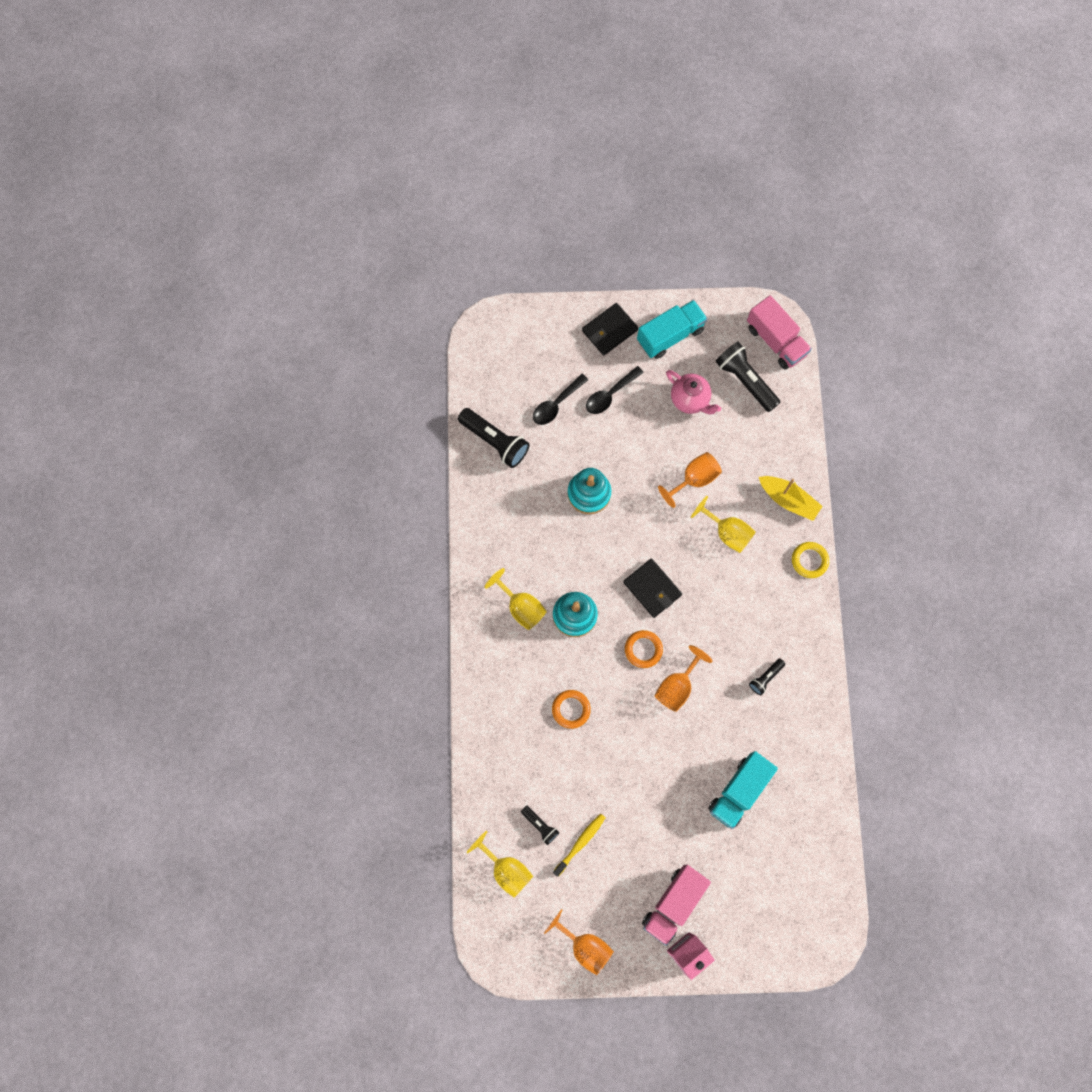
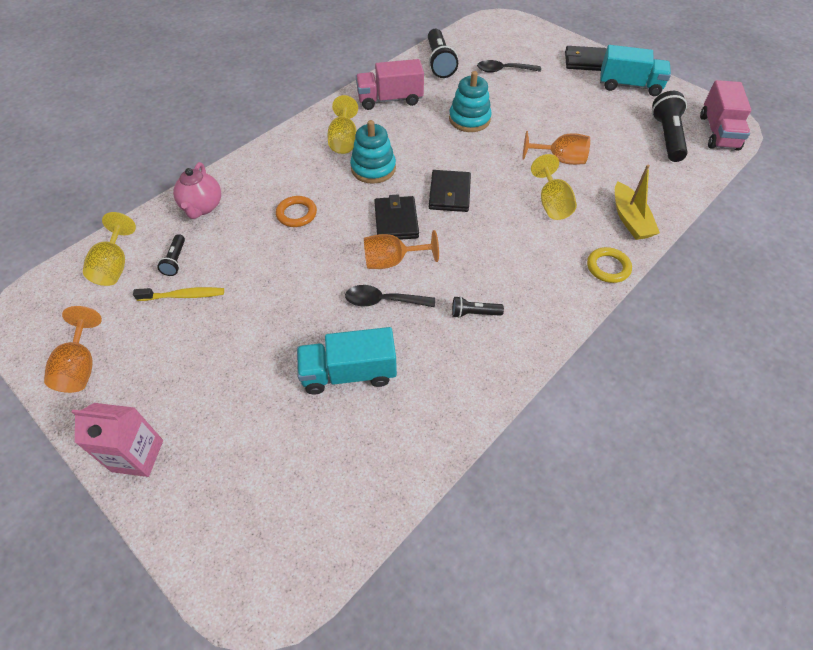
camera: 45 degrees right, 20 degrees down
(610, 395) = (548, 86): black spoon -> black spoon (383, 301)
(643, 649) = (396, 221): orange ring -> black wallet
(673, 903) = (183, 405): pink truck -> pink truck (390, 100)
(690, 400) = (607, 121): pink teapot -> pink teapot (202, 207)

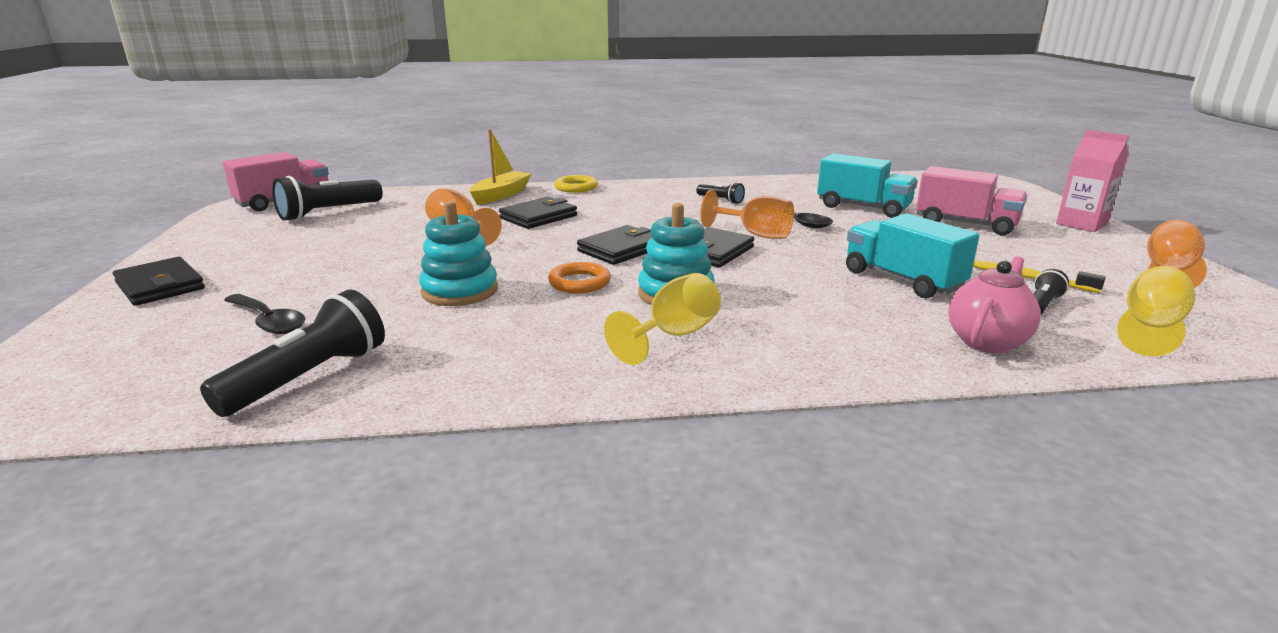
camera: 140 degrees left, 30 degrees down
(296, 214) = (833, 291): orange ring -> orange ring (579, 282)
(390, 100) = (510, 358): pink truck -> pink truck (965, 224)
(552, 203) = (538, 217): yellow goblet -> black wallet
(629, 86) = (217, 249): turquoise truck -> turquoise truck (902, 280)

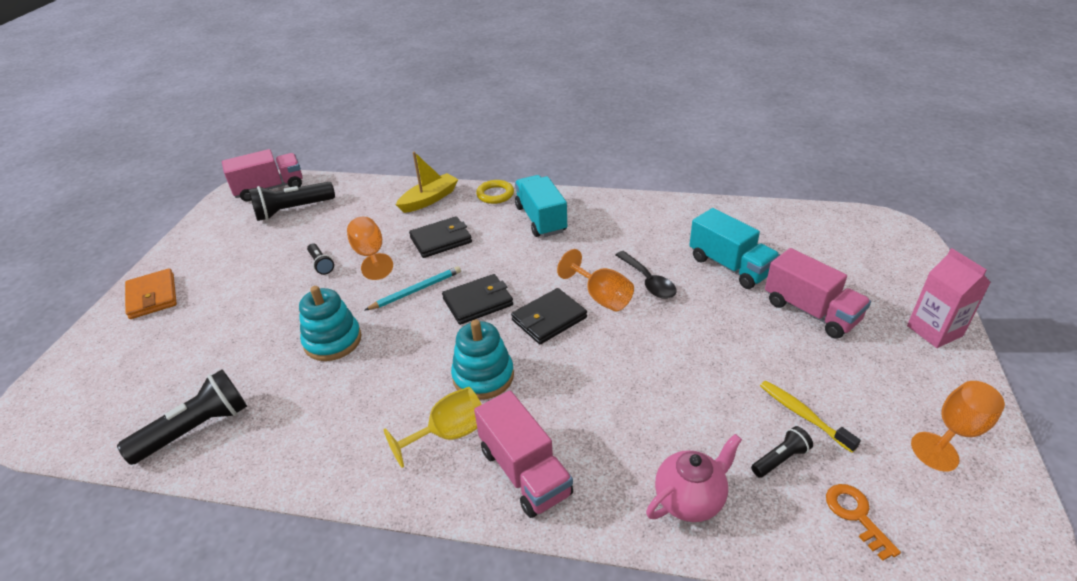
camera: 20 degrees right, 15 degrees up
(160, 286) = (152, 296): black wallet -> orange wallet
(268, 322) = (198, 356): black spoon -> none
(538, 249) = (416, 290): none -> turquoise pencil
(579, 282) = (421, 346): orange ring -> none
(721, 200) = (606, 234): black flashlight -> black flashlight (321, 264)
(791, 349) = (524, 472): none -> pink truck
(902, 280) = (682, 394): turquoise truck -> turquoise truck (541, 219)
(1150, 328) = (856, 515): yellow goblet -> orange key

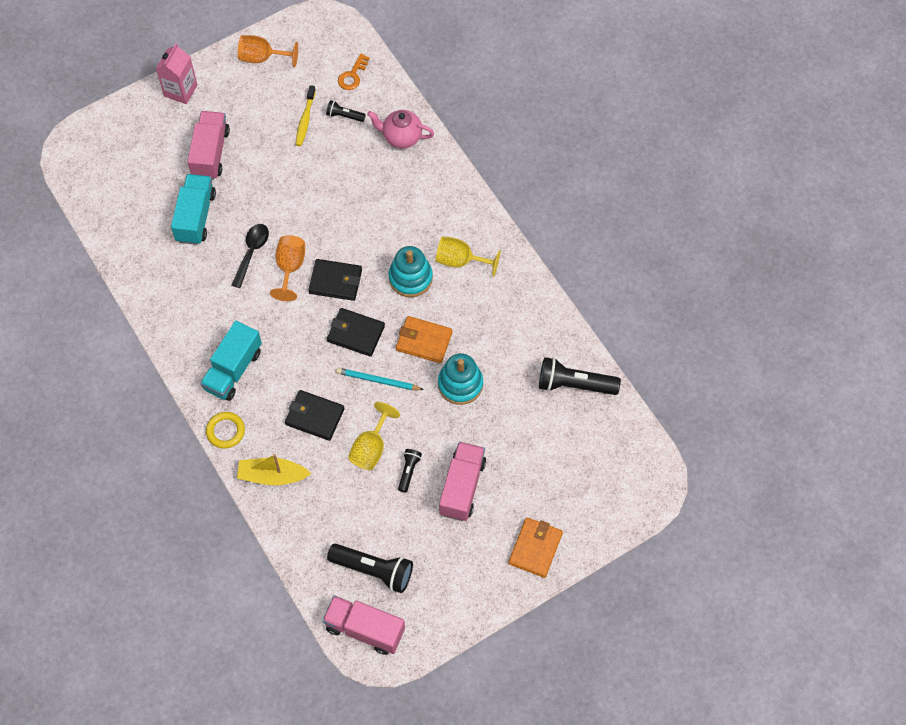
camera: 135 degrees left, 25 degrees up
(370, 255) = (371, 448): orange goblet -> yellow goblet
(407, 343) = (424, 341): none -> orange wallet
(524, 472) = (449, 210): pink truck -> pink truck (462, 487)

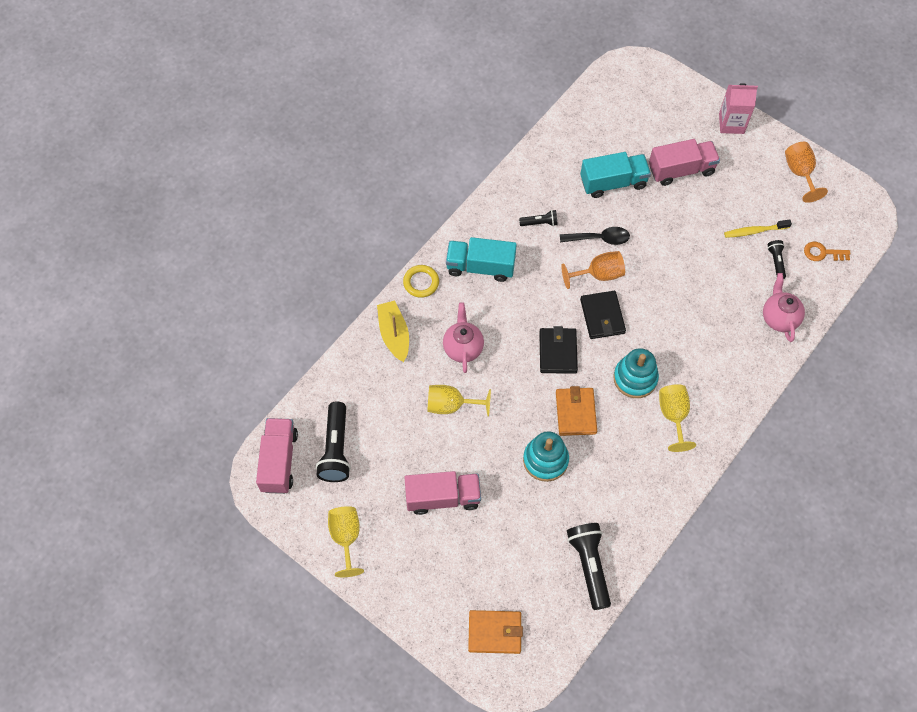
camera: 70 degrees right, 0 degrees up
(314, 416) = (463, 347): black wallet -> pink teapot
(378, 381) = (519, 387): turquoise pencil -> none
(409, 471) = (441, 445): black flashlight -> black flashlight (540, 223)
(469, 589) = (346, 538): none -> yellow goblet
(535, 548) = (406, 585): orange wallet -> orange wallet (494, 632)

